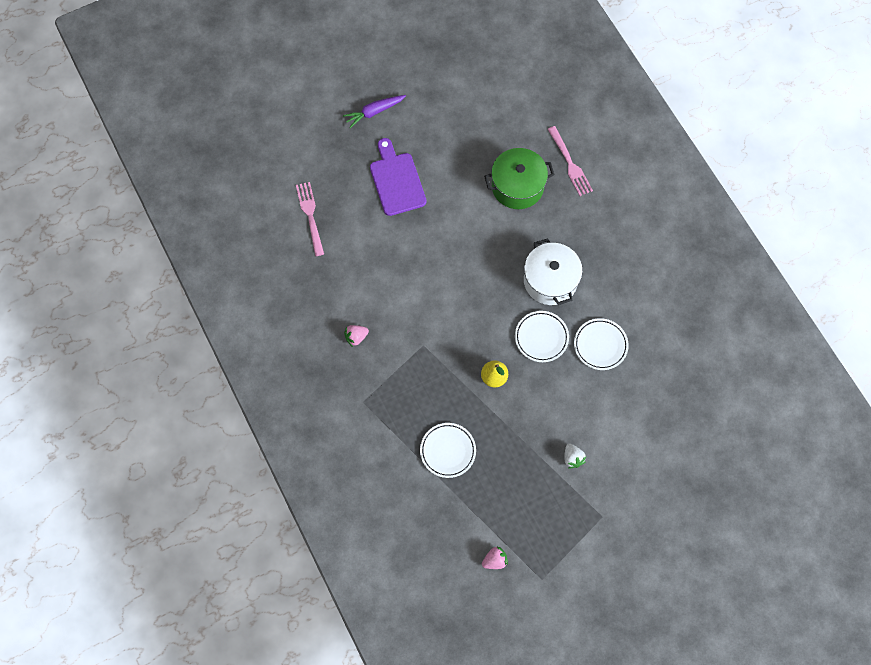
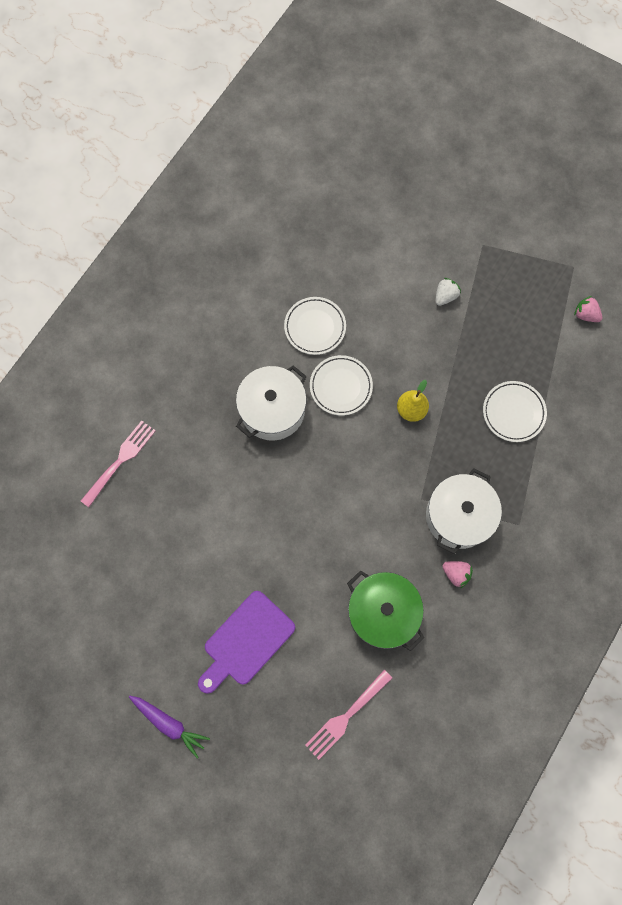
camera: 120 degrees left, 5 degrees up
(395, 363) = (458, 516): none -> white pot
(517, 186) = (179, 502): green pot -> green pot (382, 612)

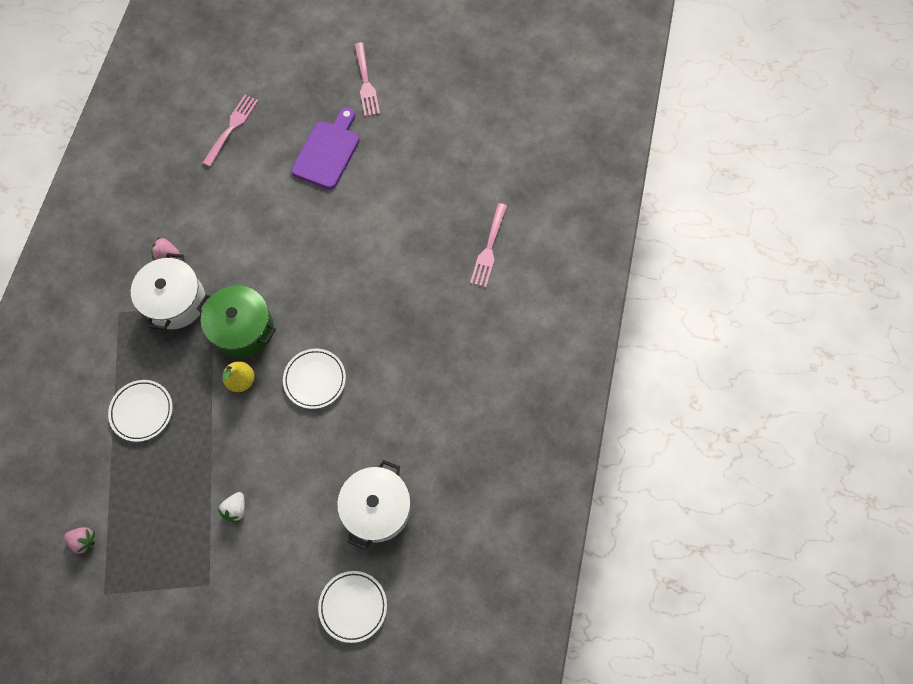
camera: 160 degrees right, 5 degrees down
(169, 724) = (365, 82): purple carrot -> pink fork
(272, 410) = (371, 336): white pot -> white pot (377, 508)
(315, 327) = (358, 429): white plate -> white plate (353, 606)
(382, 612) = (223, 206): green pot -> green pot (243, 329)

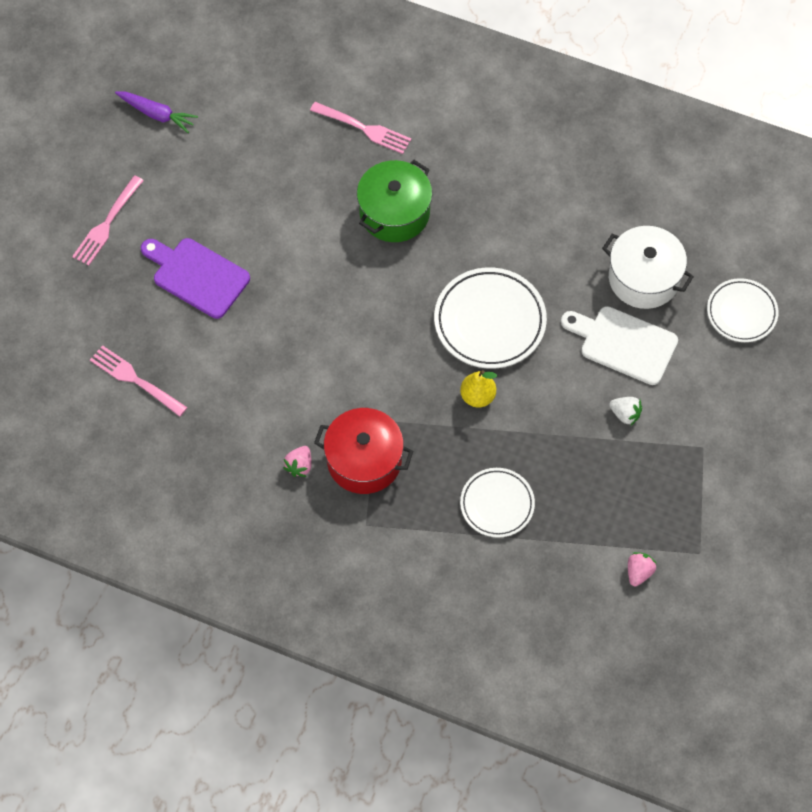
camera: 80 degrees left, 5 degrees down
(175, 301) = (364, 460): white pot -> red pot
(243, 329) = (414, 390): green pot -> green pot (394, 213)
(306, 498) = (623, 344): none -> white cutting board
(315, 379) = (490, 321): white plate -> white plate, size x1.57
(365, 82) = (107, 223): pink fork -> pink fork turned 120 degrees clockwise
(471, 95) = (157, 114): none -> purple carrot

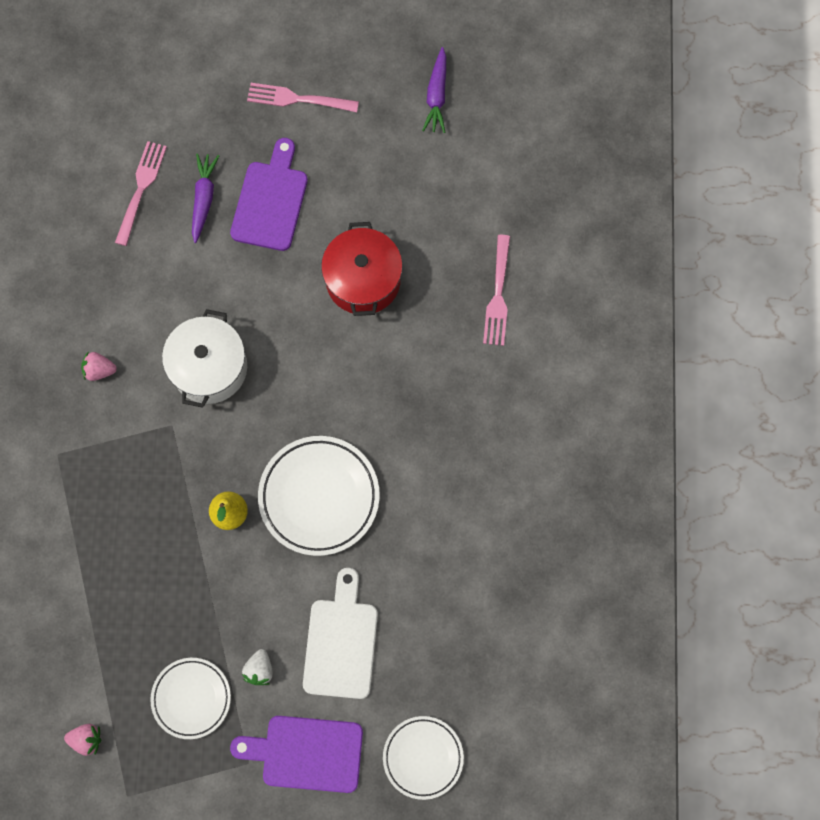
camera: 70 degrees right, 10 degrees up
(169, 330) = (204, 199): none -> purple carrot
(364, 460) = (124, 428): red pot -> red pot (363, 280)
(394, 213) = (410, 359): green pot -> none
(497, 504) = (117, 572): white plate -> white plate (191, 698)
(644, 278) = (427, 639): white pot -> white pot (209, 367)
(709, 399) = (306, 753): none -> purple cutting board

